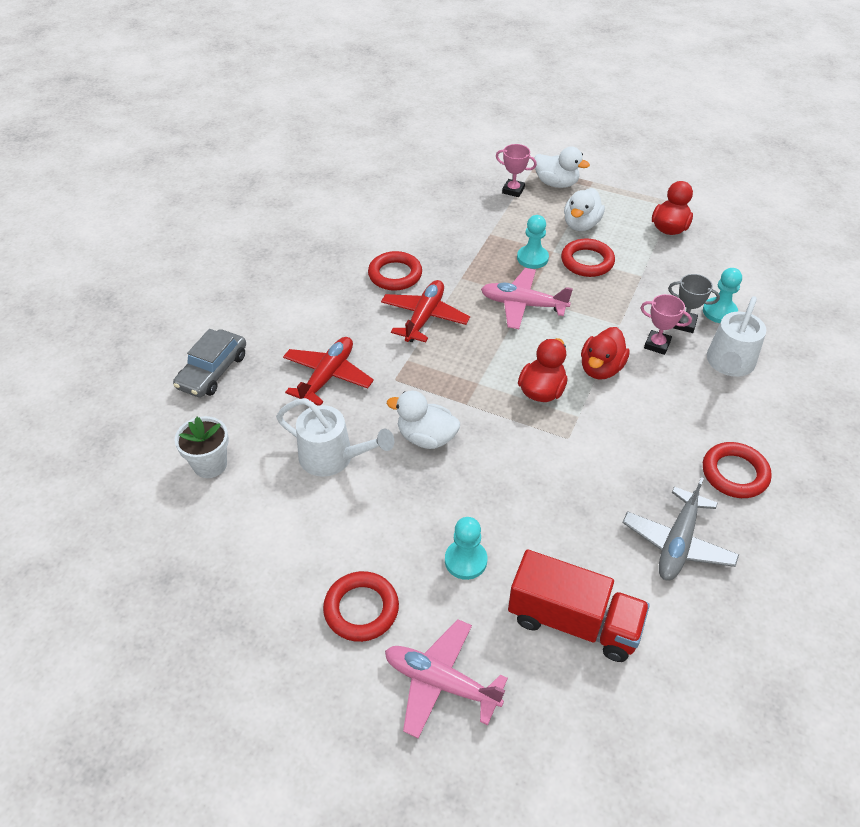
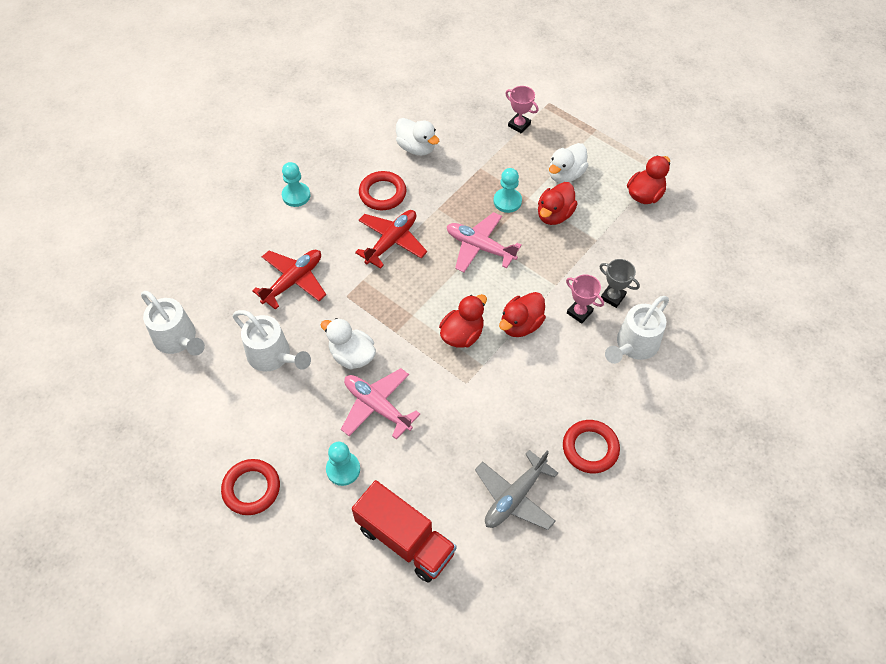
camera: 15 degrees right, 10 degrees up
(210, 464) = (178, 340): white flower pot -> white watering can
(212, 371) = (205, 255): grey car -> none
(440, 682) = (288, 561): pink plane -> pink plane (377, 406)
(556, 183) = (561, 125): white duck -> white duck (417, 148)
(587, 261) = (554, 215): red ring -> red duck
(719, 312) = (650, 291): turquoise pawn -> turquoise pawn (296, 195)

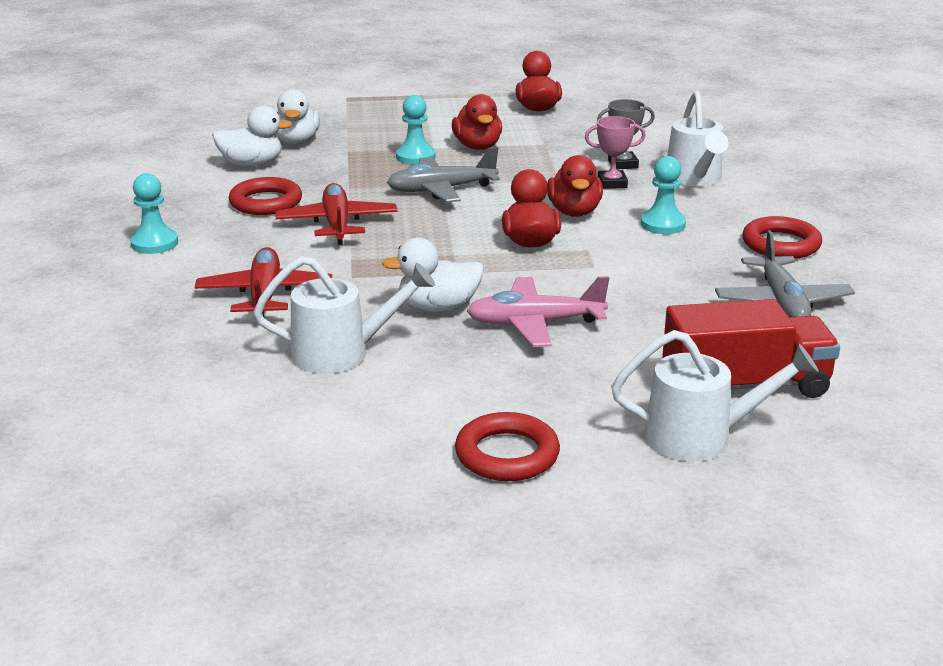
camera: 45 degrees left, 30 degrees down
(178, 340) = (181, 405): white watering can -> white watering can (702, 437)
(343, 469) = (584, 380): turquoise pawn -> turquoise pawn (663, 224)
(480, 247) = (441, 190): pink plane -> grey plane
(519, 125) = (340, 117): pink trophy -> none
(565, 174) = (443, 124): white duck -> white duck (296, 141)

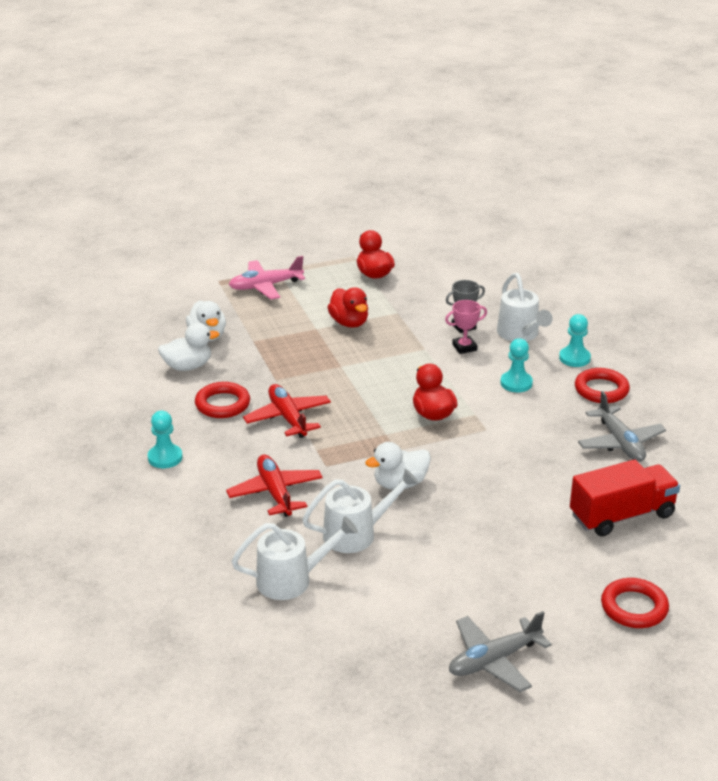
camera: 15 degrees left, 5 degrees up
(415, 157) = (308, 340): turquoise pawn -> turquoise pawn (574, 358)
(441, 190) = (345, 372): grey plane -> grey plane (494, 660)
(507, 454) = (501, 594): red ring -> red ring (634, 607)
(534, 323) = (470, 487): pink plane -> pink plane (265, 286)
(574, 212) = (450, 380): red duck -> none
(702, 437) = (611, 560): white watering can -> white watering can (292, 580)

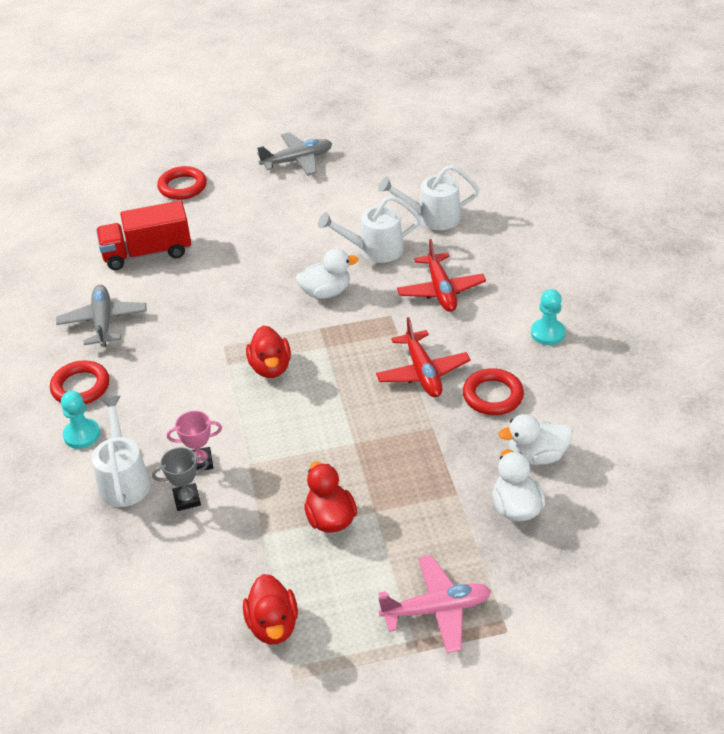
camera: 170 degrees left, 10 degrees up
(516, 383) = (166, 402): turquoise pawn -> none

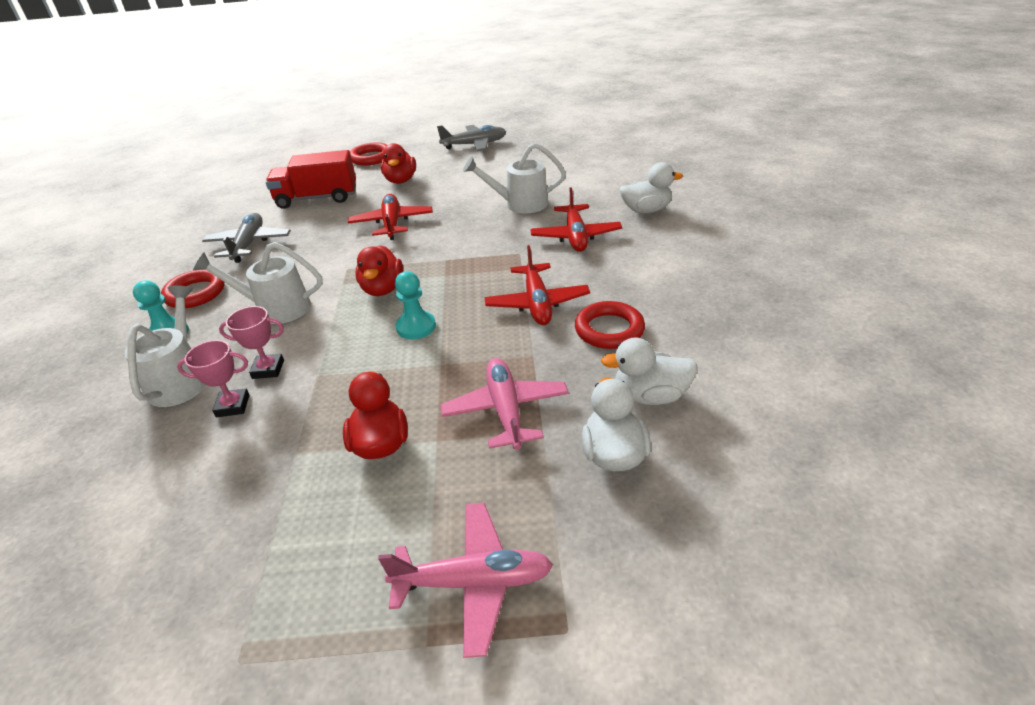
camera: 10 degrees right, 5 degrees down
(187, 499) = (233, 406): grey trophy -> pink trophy
(247, 284) = (392, 223): none -> red plane
(273, 625) = (250, 574): red duck -> red duck (401, 180)
(326, 292) = (462, 232): white duck -> white duck (646, 210)
(423, 480) = (506, 410): none -> pink plane
(431, 218) = (581, 184): white watering can -> white watering can (275, 308)
(547, 333) = (681, 277): turquoise pawn -> turquoise pawn (416, 327)

